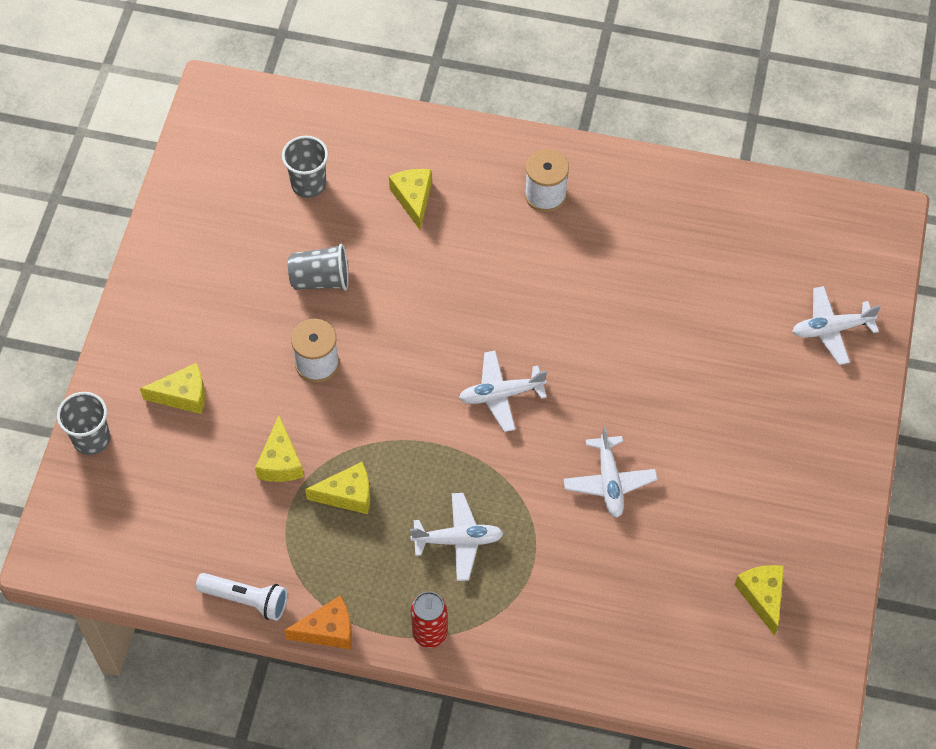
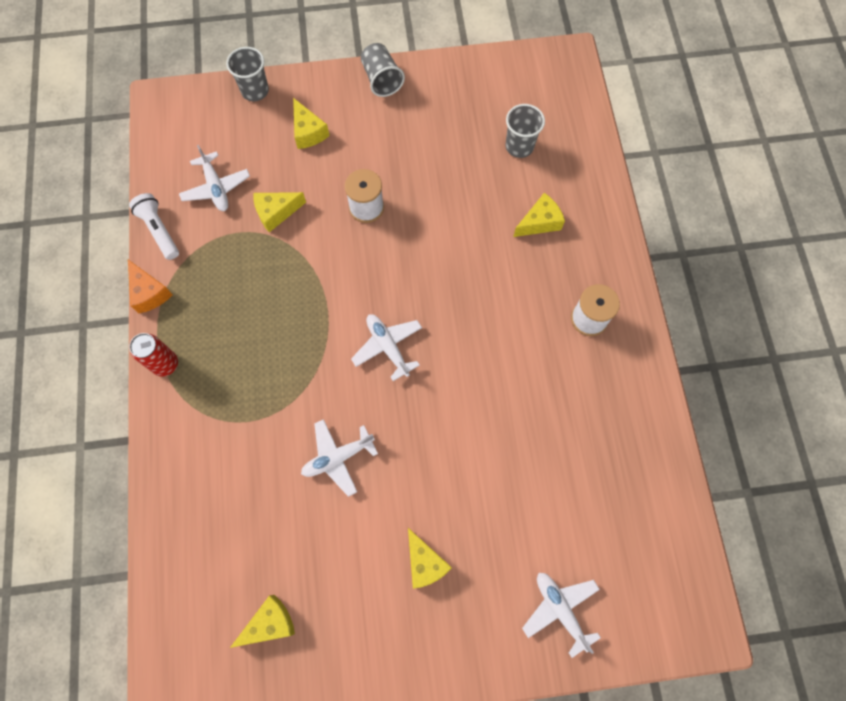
camera: 70 degrees right, 10 degrees up
(246, 600) = (159, 230): white flashlight -> white flashlight turned 150 degrees clockwise
(320, 279) = (439, 184): grey cup -> grey cup (381, 79)
(347, 495) = (263, 267): yellow cheese -> yellow cheese (424, 563)
(458, 540) = (249, 358): white plane -> white plane (216, 187)

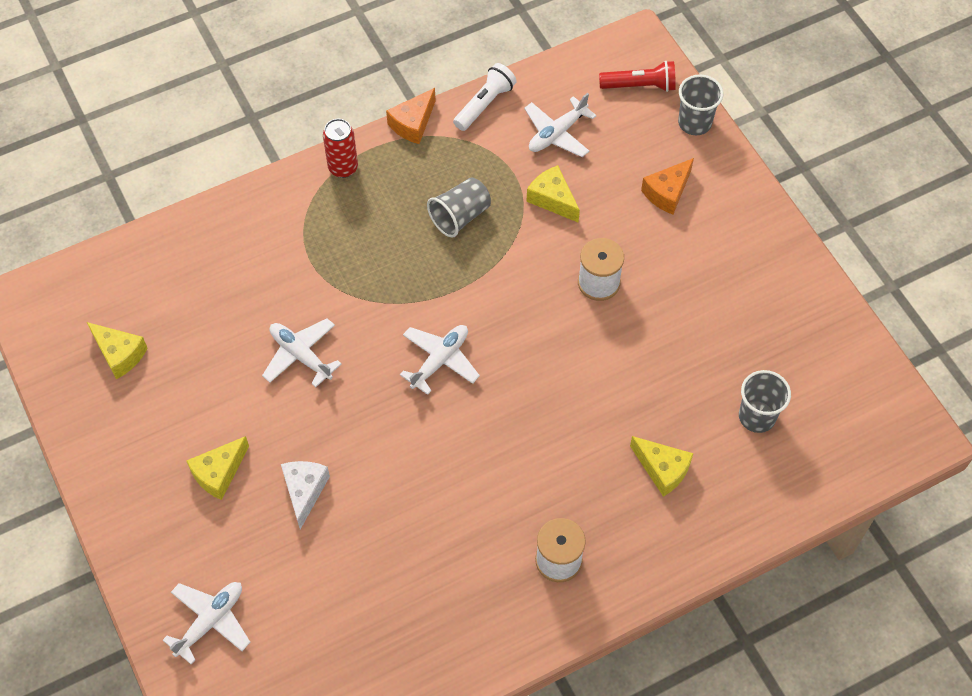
camera: 70 degrees right, 10 degrees down
(201, 114) = (640, 86): none -> red flashlight
(308, 132) = (667, 192): yellow cheese -> orange cheese
(381, 79) = (775, 240): grey cup -> grey cup (460, 216)
(467, 493) = (304, 491): none -> white cheese

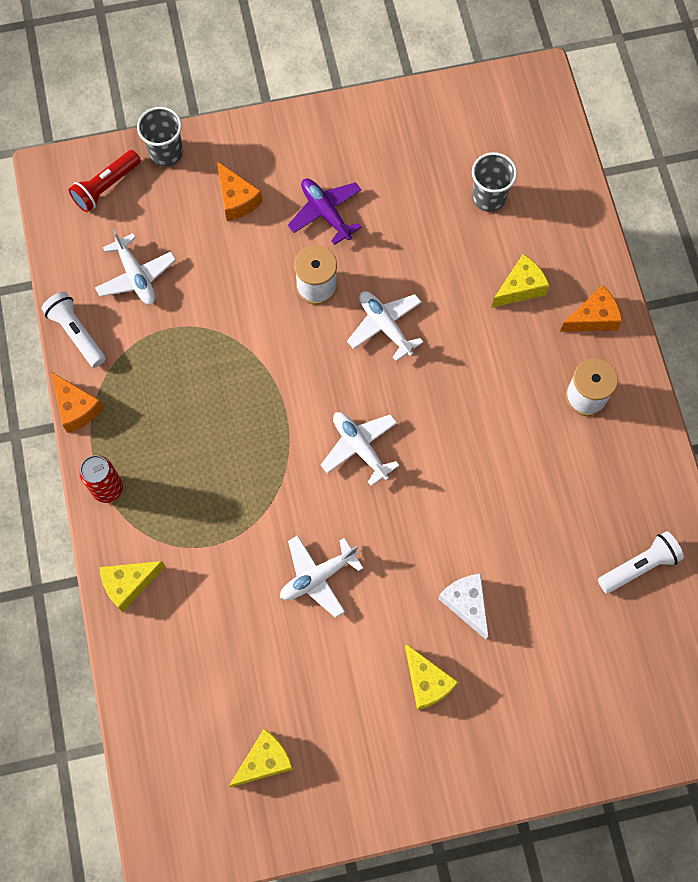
camera: 75 degrees left, 10 degrees up
(210, 621) = (579, 718): white plane -> white plane (385, 326)
(304, 491) = (466, 603): white cheese -> white cheese turned 45 degrees clockwise
(383, 650) = (639, 566): none -> white flashlight
(460, 216) = (204, 390): grey cup -> none
(552, 199) = (211, 301): yellow cheese -> yellow cheese (129, 584)
(640, 86) = (106, 187): red flashlight -> red flashlight turned 150 degrees counterclockwise
(652, 549) = (593, 318): none -> orange cheese
(682, 271) = (325, 213): none -> purple plane

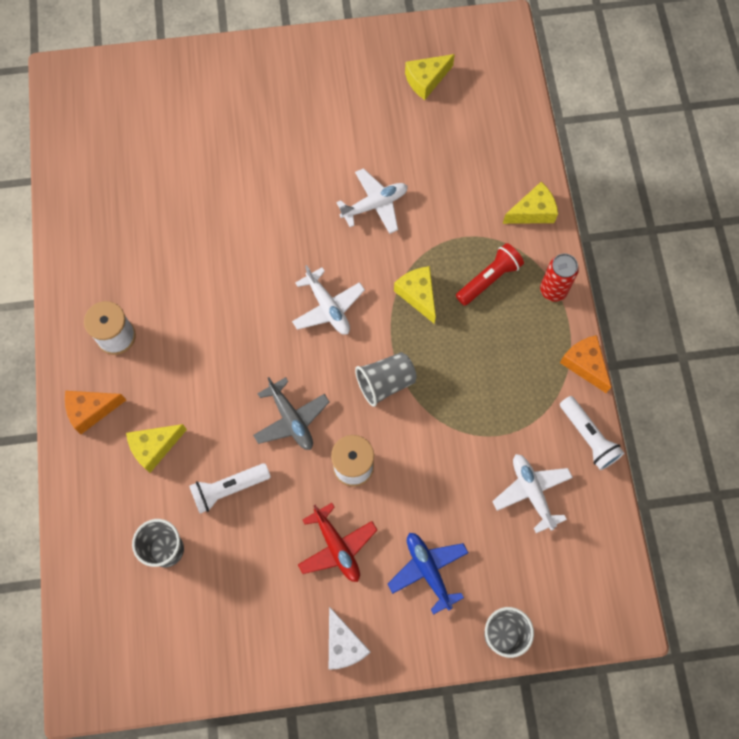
camera: 175 degrees left, 0 degrees up
(106, 187) = (565, 598): red flashlight -> red flashlight (489, 279)
(236, 199) = (428, 570): orange cheese -> blue plane
(290, 371) = (385, 383): none -> grey cup
(325, 213) = (337, 547): purple plane -> red plane
(385, 326) = (291, 419): white plane -> grey plane
(427, 682) = (295, 122): yellow cheese -> yellow cheese (418, 295)
(466, 603) = (254, 175): white cheese -> white cheese (343, 644)
(639, 566) = (106, 192): white flashlight -> white flashlight (228, 489)

